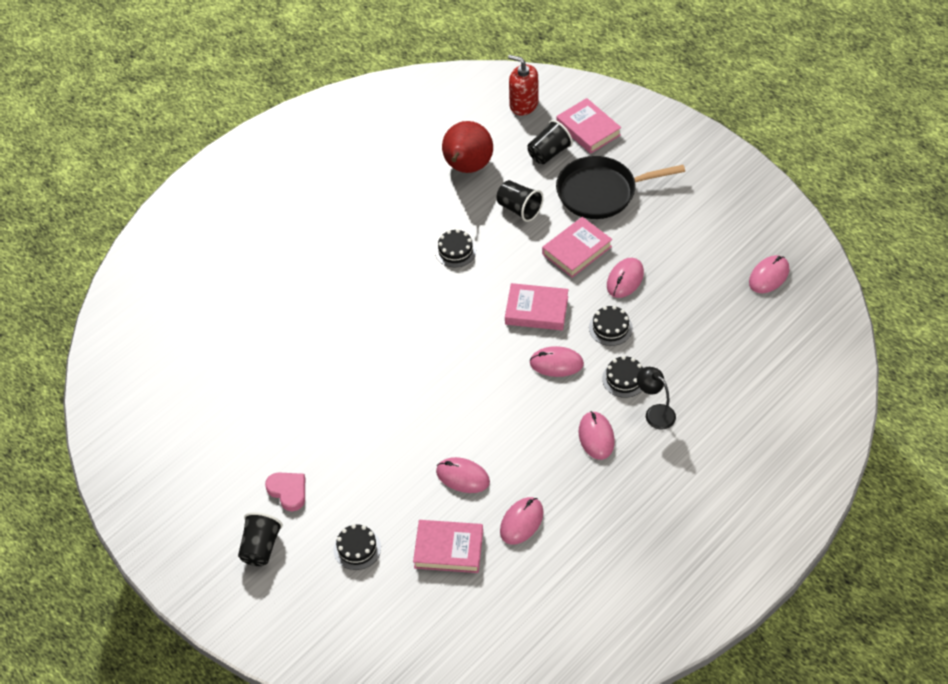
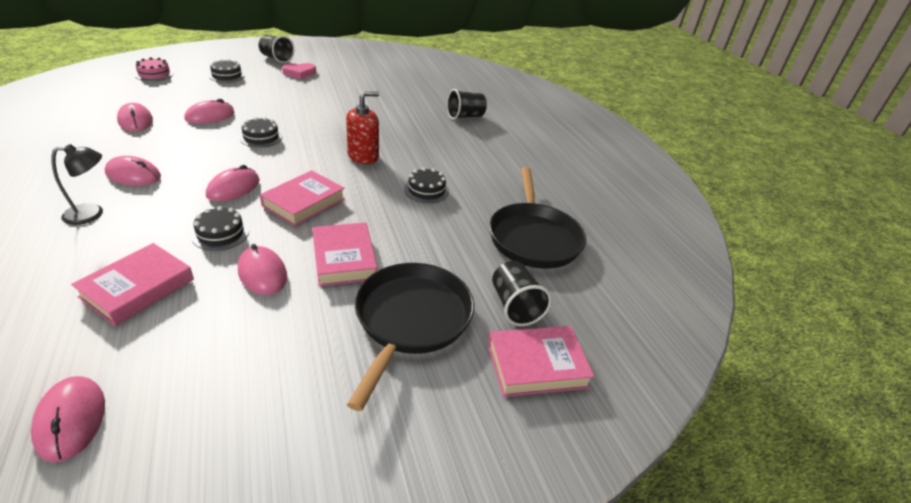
camera: 110 degrees right, 15 degrees down
(414, 614) = (154, 74): none -> pink cake
(448, 549) = (170, 95): pink book -> pink book (138, 288)
(467, 168) = (534, 238): red pear -> black pan
(519, 209) = (443, 246): black cup -> black cup (465, 116)
(523, 104) = (621, 324): red soap dispenser -> red soap dispenser (363, 156)
(624, 379) = (155, 214): black cake -> black cake (261, 137)

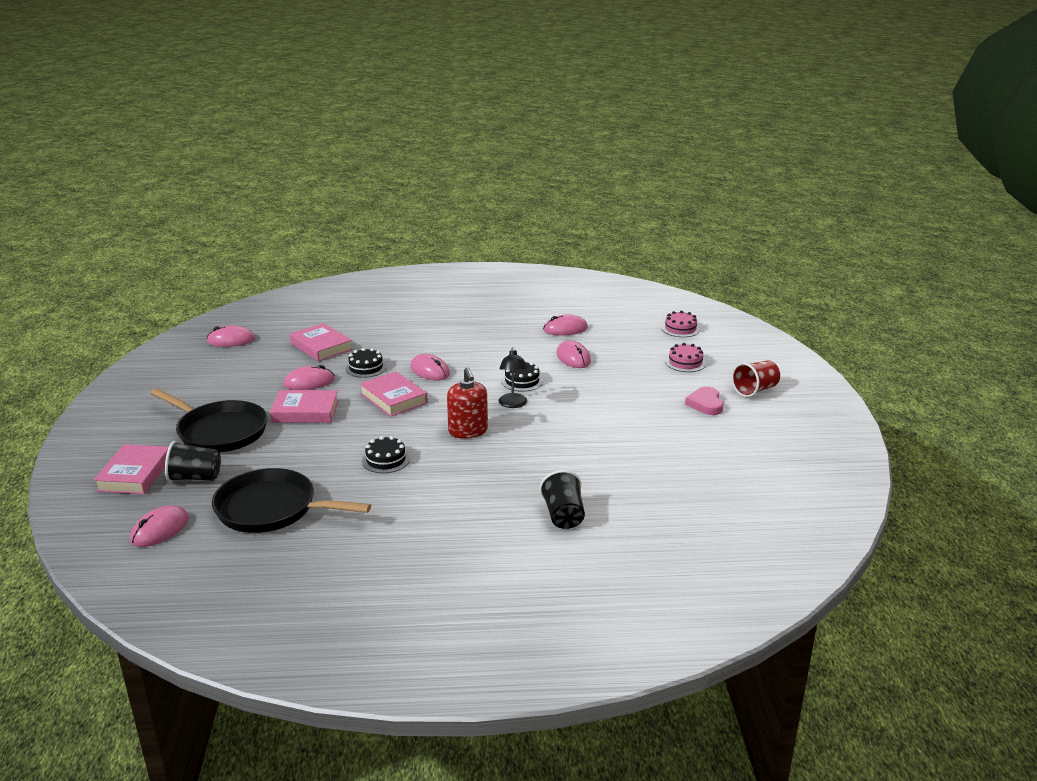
camera: 110 degrees right, 10 degrees down
(92, 214) = (414, 328): black lamp -> black lamp (513, 404)
(133, 175) = (465, 335): pink mouse -> pink mouse (160, 529)
(227, 76) = (685, 362): black cake -> pink cake
(276, 59) = (755, 390): black cup -> red cup

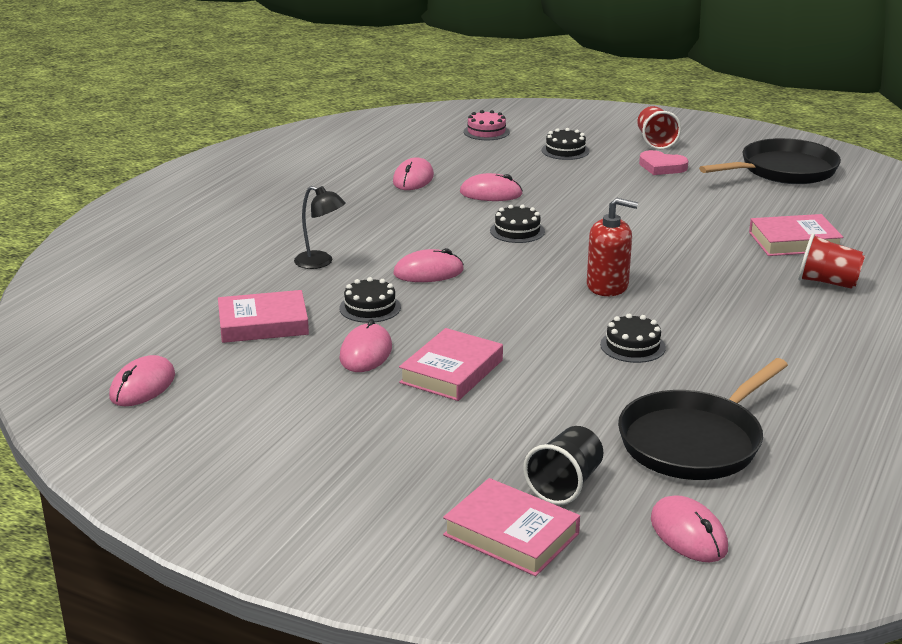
camera: 60 degrees left, 0 degrees up
(219, 431) = (445, 444): black pan -> black pan (784, 170)
(393, 398) = (479, 309): pink book -> pink book (794, 241)
(513, 404) = (568, 249): black lamp -> black lamp (320, 262)
(563, 516) = (827, 282): black cup -> red cup
(685, 362) = (565, 150): pink cake -> black cake

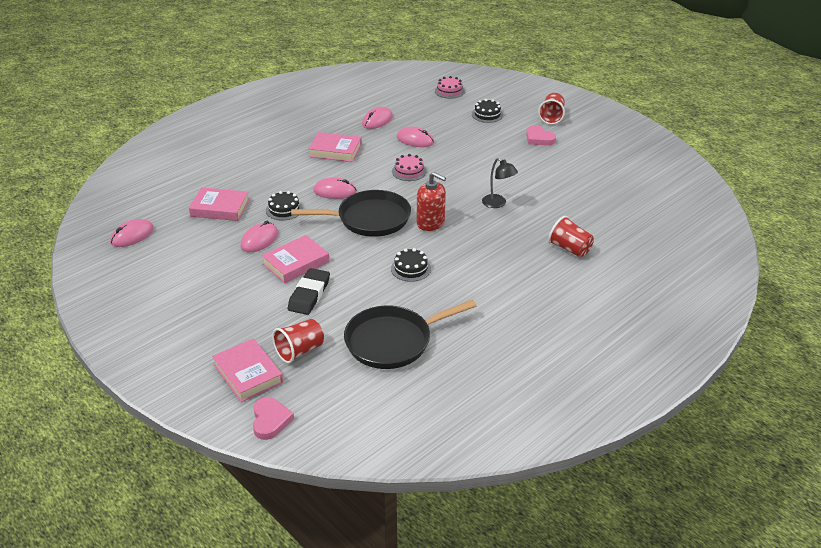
camera: 20 degrees right, 10 degrees up
(320, 262) = (280, 172): black lamp -> black lamp (498, 204)
(511, 408) = (309, 295): none -> black eraser
(517, 231) = (409, 171): black cake -> pink cake
(565, 485) = (299, 351): black cup -> red cup
(607, 590) = (270, 420): none -> pink heart
(688, 534) = (340, 399): pink mouse -> none
(784, 170) = (618, 156): black pan -> black pan (370, 219)
(794, 241) = (575, 213): pink book -> pink book (335, 150)

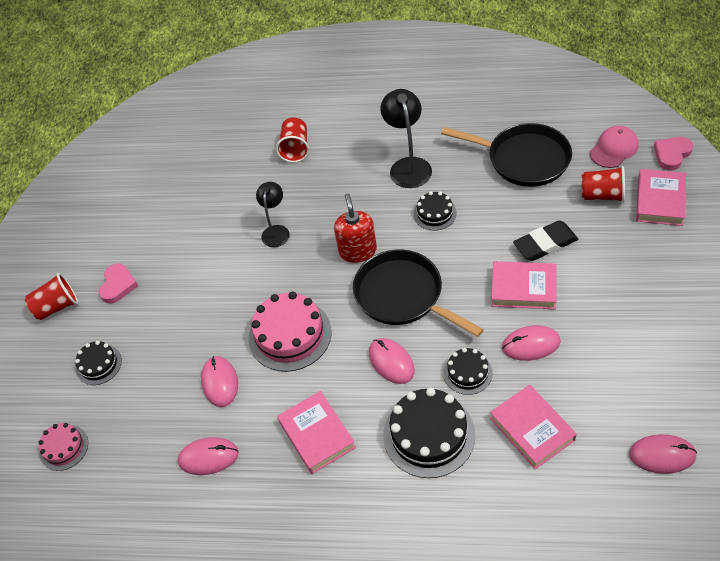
camera: 125 degrees left, 15 degrees up
(276, 179) = (429, 435): none -> black cake
(327, 394) = (614, 149): none -> pink cap
(409, 171) = (290, 335): pink cake -> pink cake, size x1.80
(473, 285) = (408, 166): none -> black lamp

